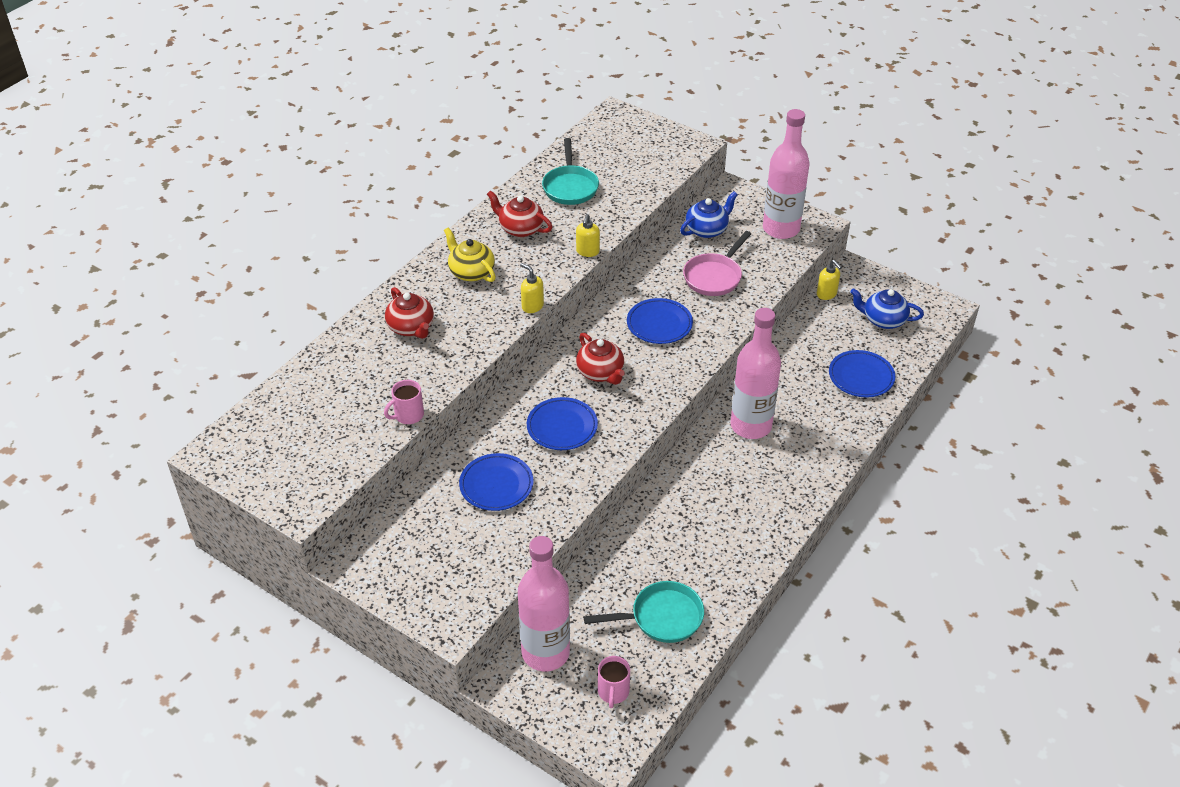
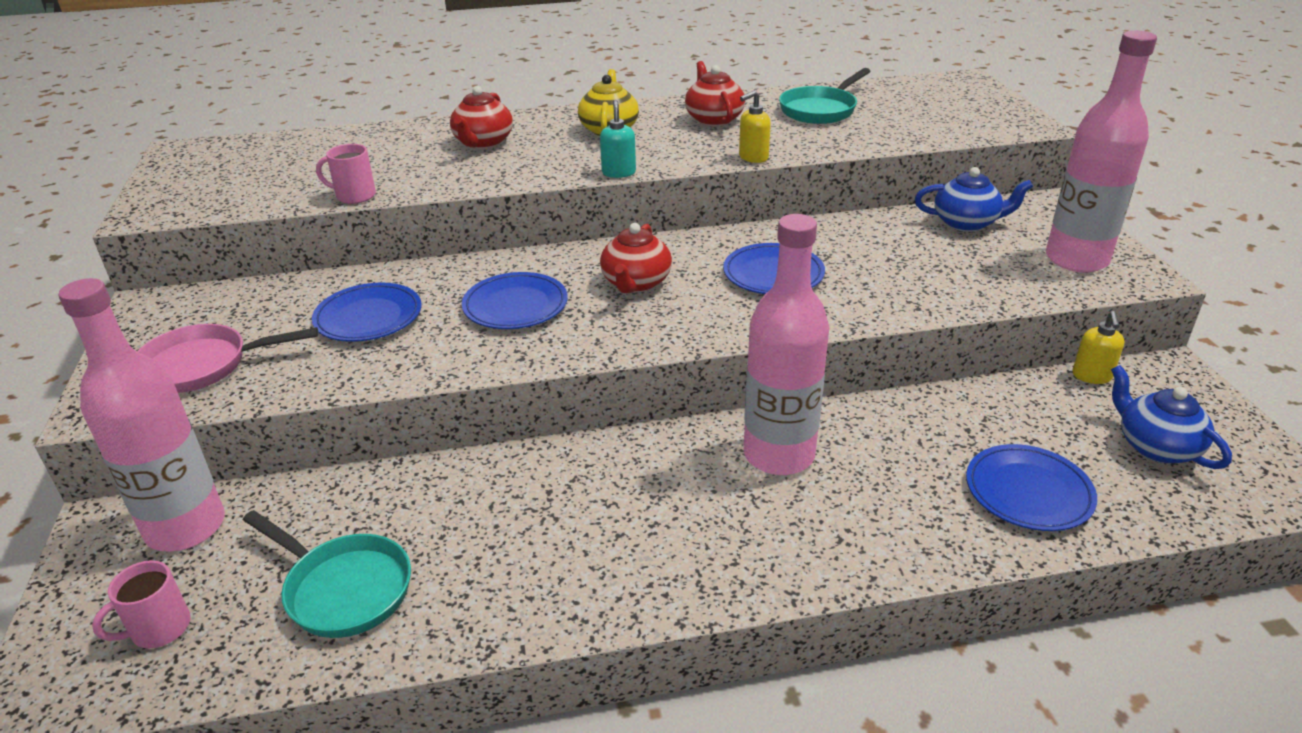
camera: 45 degrees right, 10 degrees down
(532, 306) = (618, 173): yellow soap dispenser -> turquoise soap dispenser
(714, 276) = (912, 264): pink pan -> pink pan (202, 366)

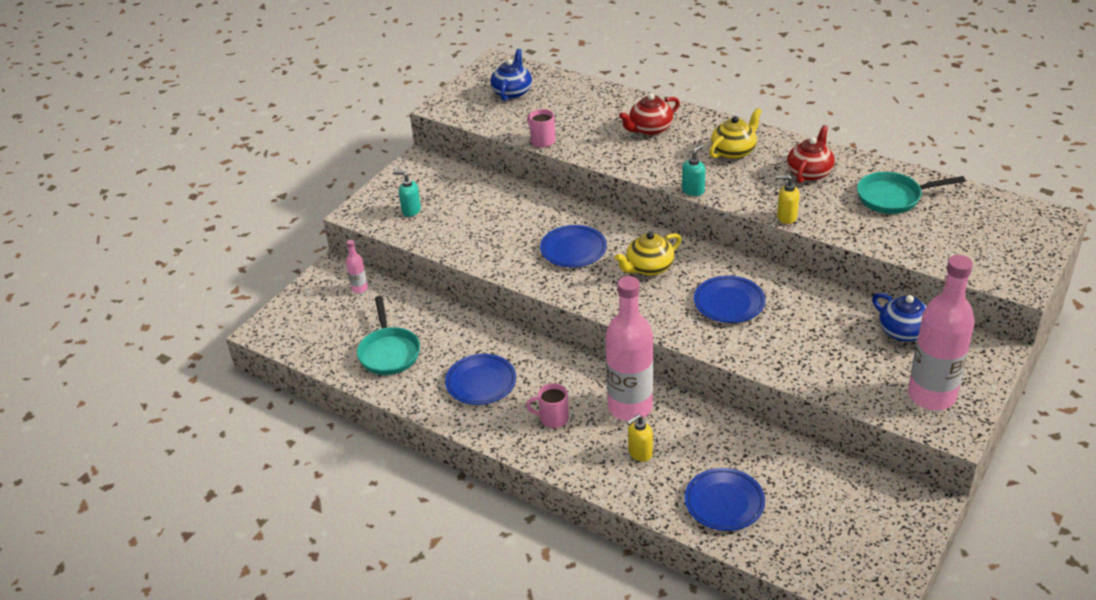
camera: 45 degrees right, 5 degrees up
(159, 629) = (317, 328): pink mug -> pink mug (553, 418)
(186, 527) = (359, 288): pink bottle -> pink bottle, size x0.41
(202, 366) = (411, 210): pink pan -> turquoise soap dispenser
(368, 317) = (501, 219): blue plate -> blue plate (481, 382)
(636, 283) = (649, 268): red teapot -> yellow teapot
(1091, 376) = (868, 474): yellow soap dispenser -> yellow soap dispenser (640, 453)
(1156, 446) = (834, 529): blue teapot -> blue teapot (512, 92)

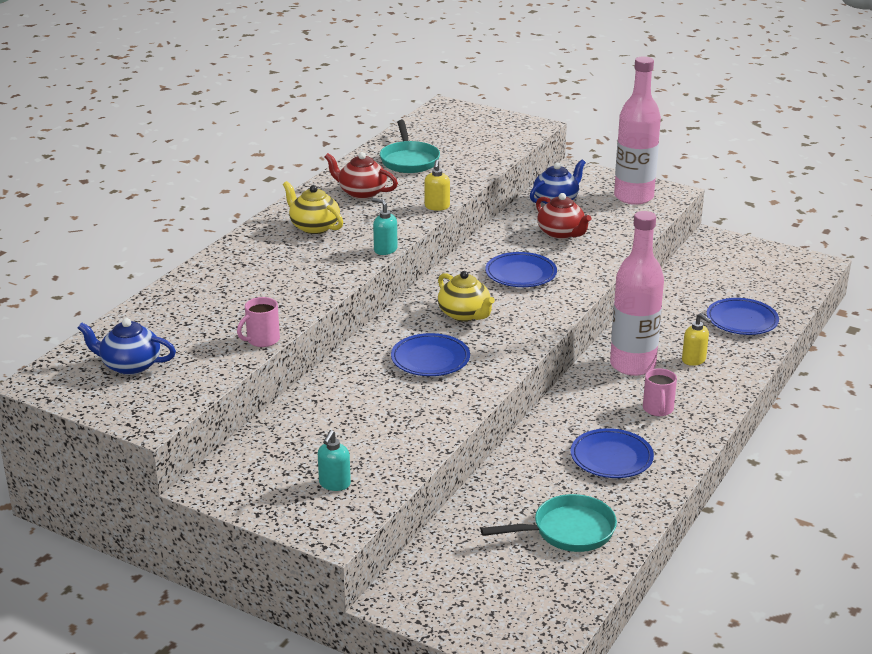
camera: 95 degrees left, 10 degrees down
(359, 288) = (440, 569): pink bottle -> none
(650, 129) = (255, 271): red teapot -> red teapot (561, 233)

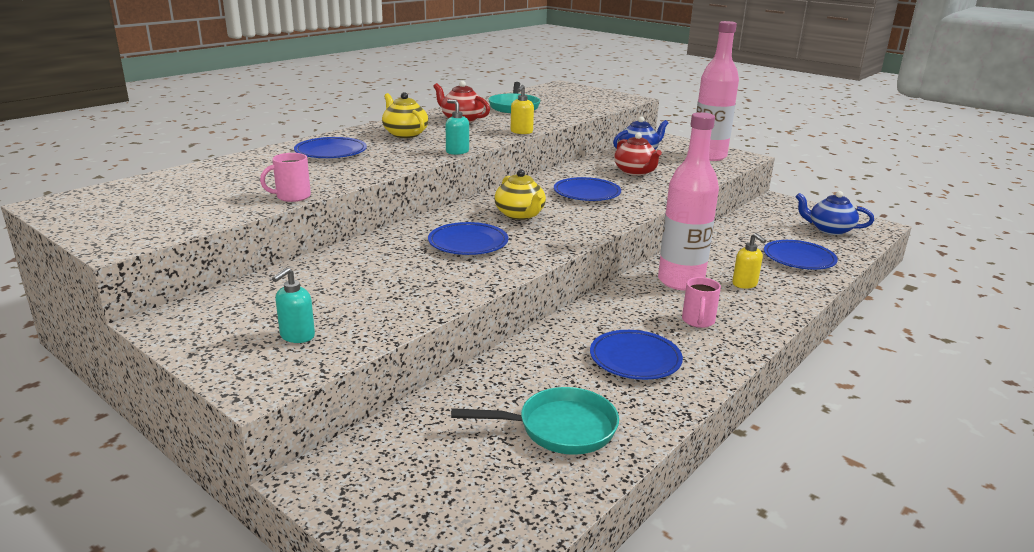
camera: 10 degrees right, 5 degrees down
(130, 365) = (149, 202): blue teapot -> blue teapot (829, 230)
(254, 268) = (331, 152): none -> blue plate

